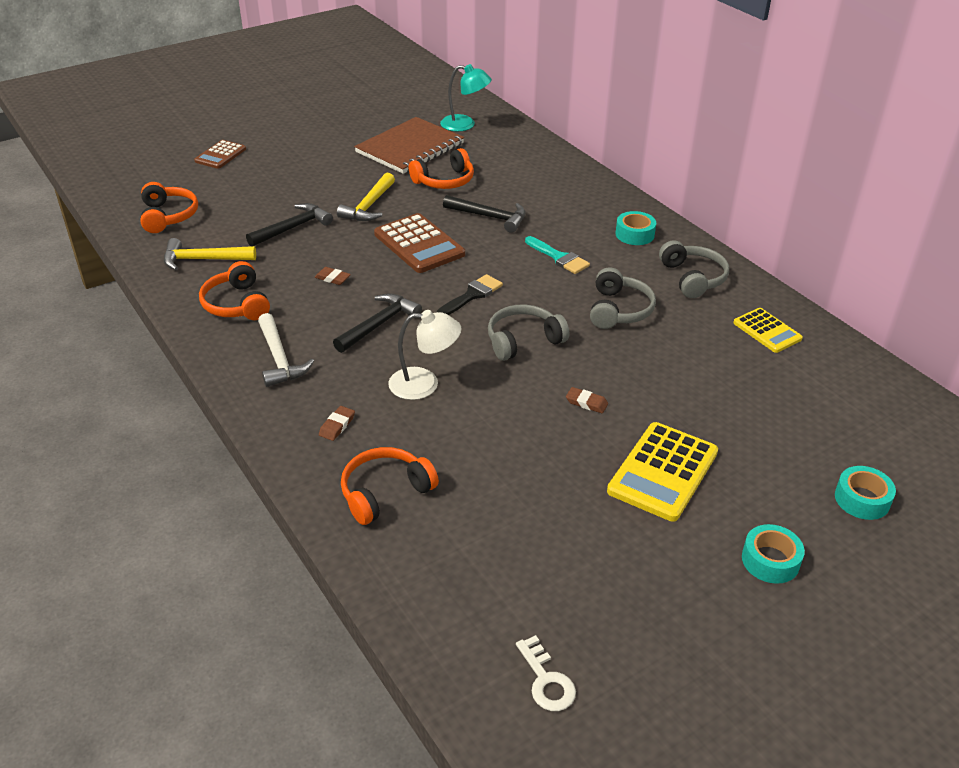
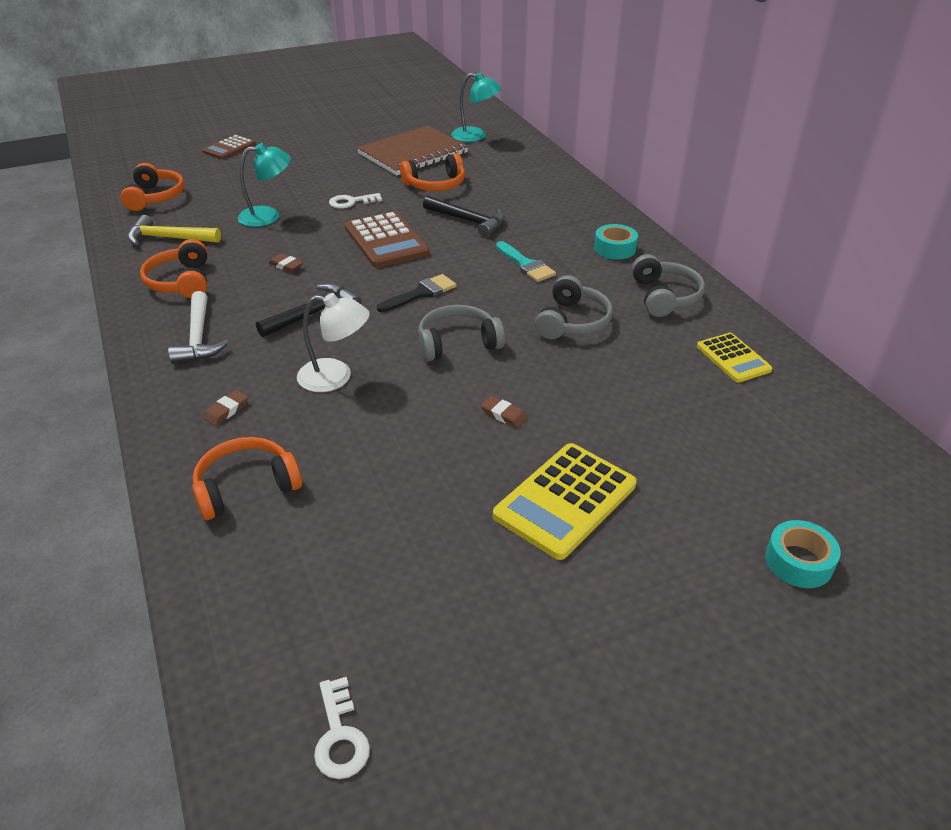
camera: 10 degrees right, 0 degrees up
(293, 228) = (268, 216): black hammer -> turquoise lamp
(369, 206) = (351, 202): yellow hammer -> white key
(770, 560) = (663, 622): turquoise tape -> none

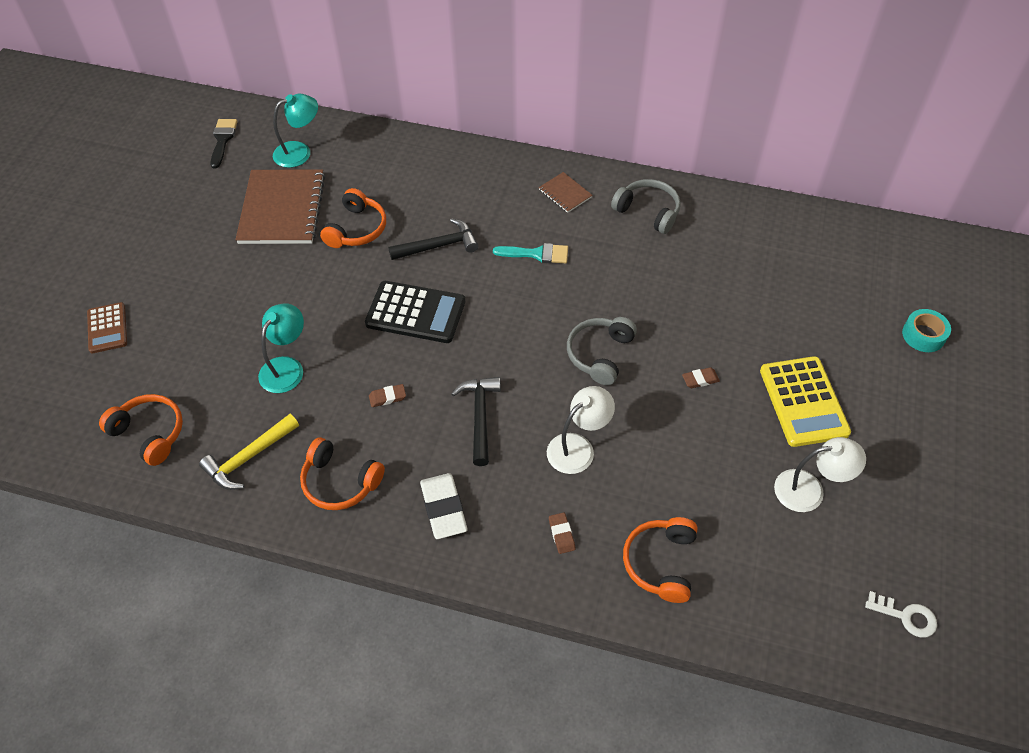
camera: 50 degrees left, 15 degrees up
(198, 337) = (443, 508): white hammer -> white eraser
(351, 202) = (325, 298): white key -> none
(386, 241) = (415, 313): brown calculator -> black calculator
(421, 293) = (515, 336): black brush -> black brush (222, 140)
(447, 559) = (809, 490): none -> white lamp
(572, 322) = (632, 278): grey headphones -> none
(614, 248) = (565, 193): turquoise tape -> brown notebook
(733, 358) = (741, 230): yellow calculator -> none

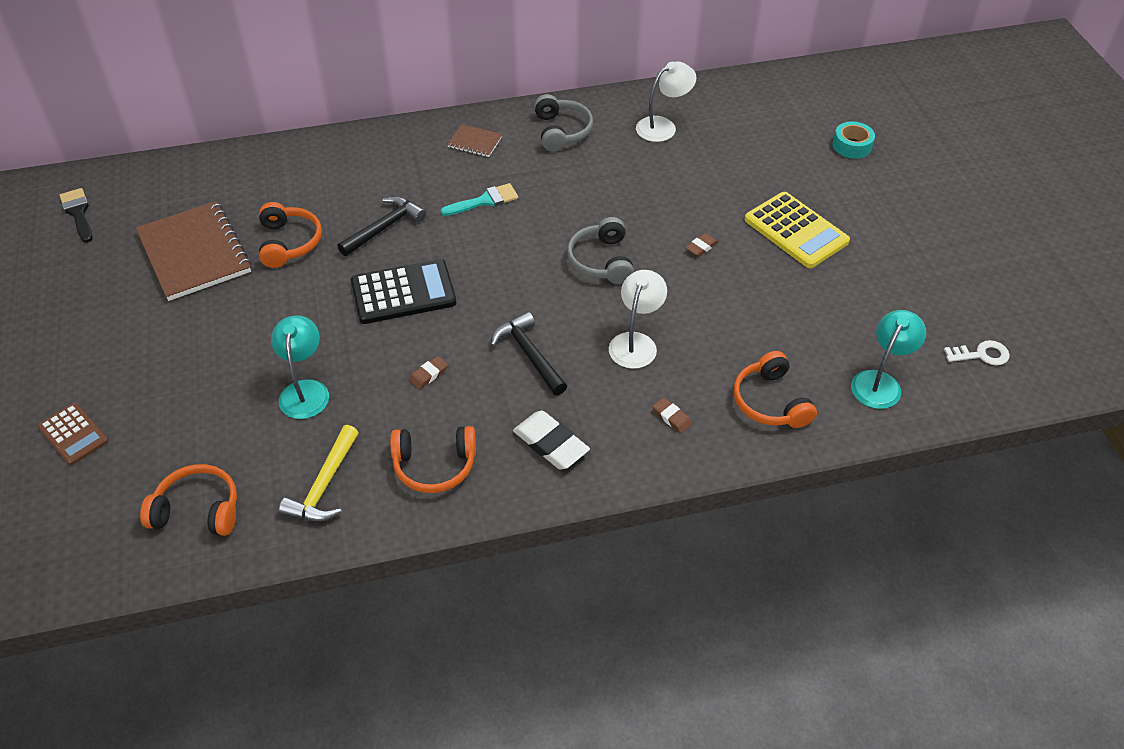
camera: 30 degrees left, 5 degrees down
(300, 152) = (175, 195): turquoise lamp -> turquoise lamp (880, 382)
(648, 212) = (561, 131): grey headphones -> grey headphones turned 75 degrees clockwise
(809, 490) = (847, 295): white lamp -> white lamp (663, 126)

